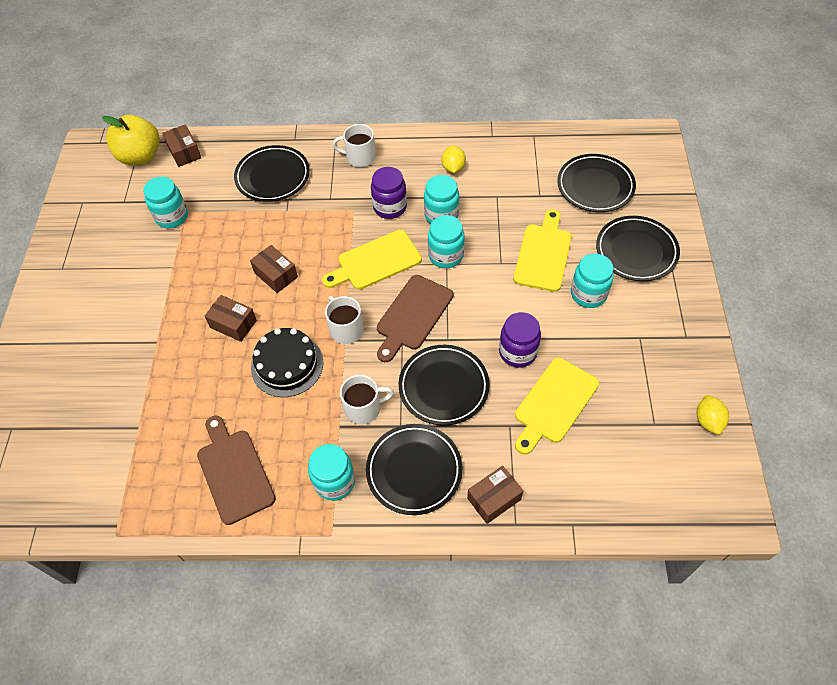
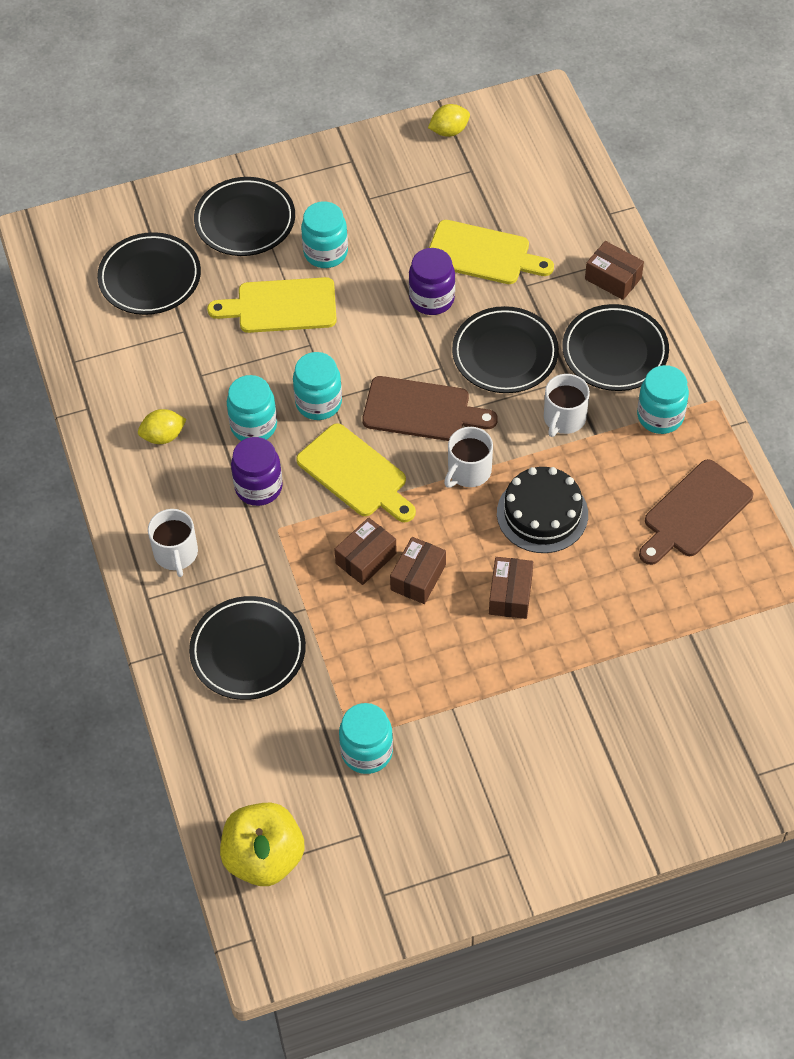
camera: 110 degrees left, 0 degrees up
(184, 152) = (236, 796): brown box -> brown box (366, 558)
(364, 408) = (564, 419): white mug -> white mug turned 120 degrees counterclockwise

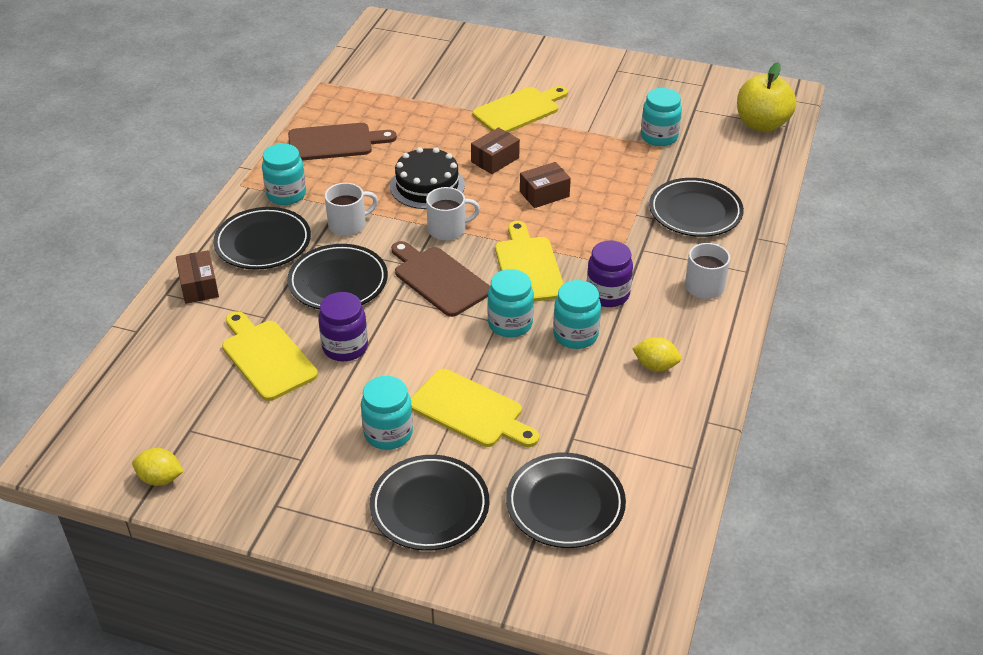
camera: 145 degrees left, 15 degrees down
(366, 558) = (569, 219): brown box -> none
(557, 694) = (519, 110): none -> yellow cutting board

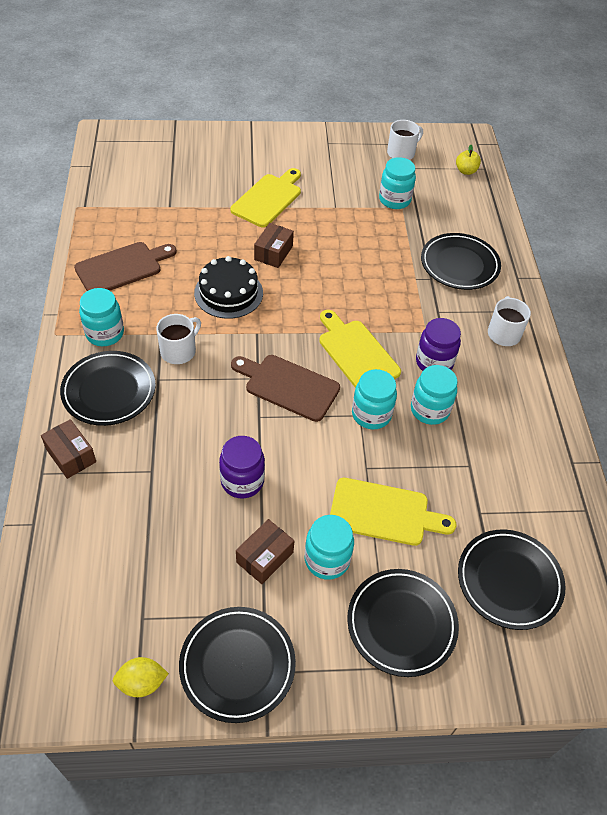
camera: 25 degrees left, 10 degrees up
(266, 357) = (175, 514): yellow cutting board -> none
(338, 282) = (200, 413): black plate -> black plate (237, 665)
(448, 229) = (269, 333): white mug -> white mug (401, 153)
(544, 194) = (332, 277): brown box -> brown box (265, 557)
(655, 366) = (507, 421): yellow lemon -> none
(761, 124) = (466, 171): yellow apple -> yellow apple, size x0.50

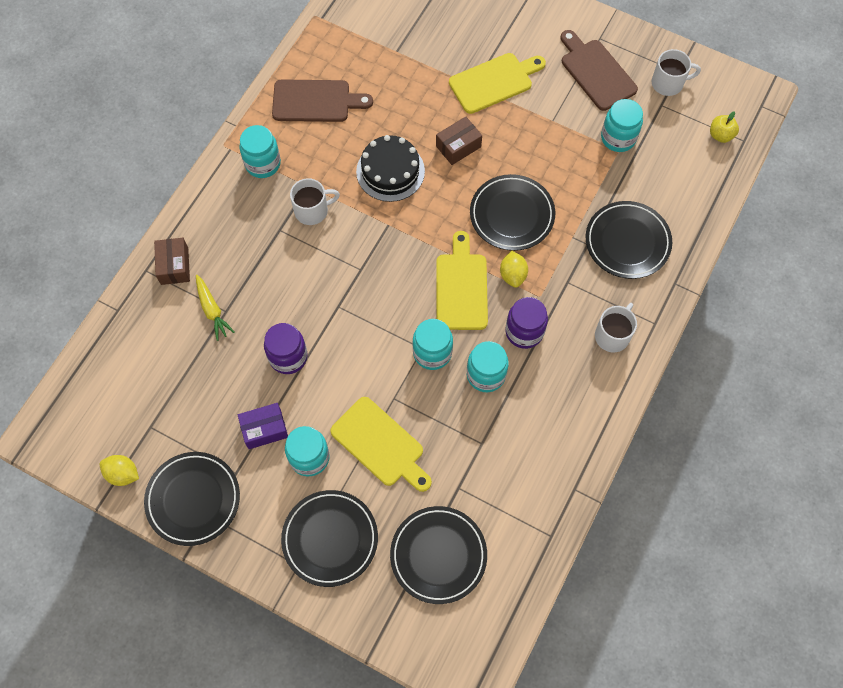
camera: 35 degrees right, 15 degrees up
(109, 391) = (235, 221): black plate -> black plate (512, 215)
(137, 476) = (212, 310): none -> yellow carrot
(265, 557) = (264, 429): brown box -> purple box
(288, 386) = (380, 290): brown cutting board -> brown cutting board (596, 72)
(391, 325) = (512, 275): none -> yellow lemon

